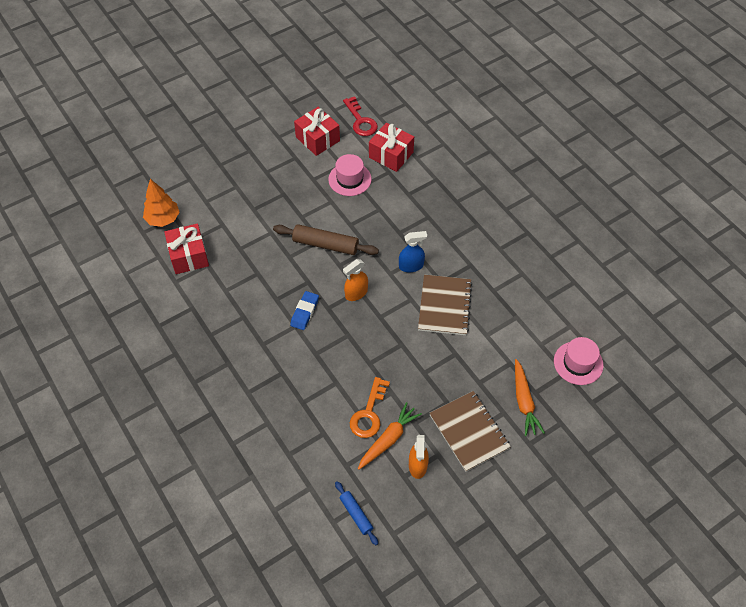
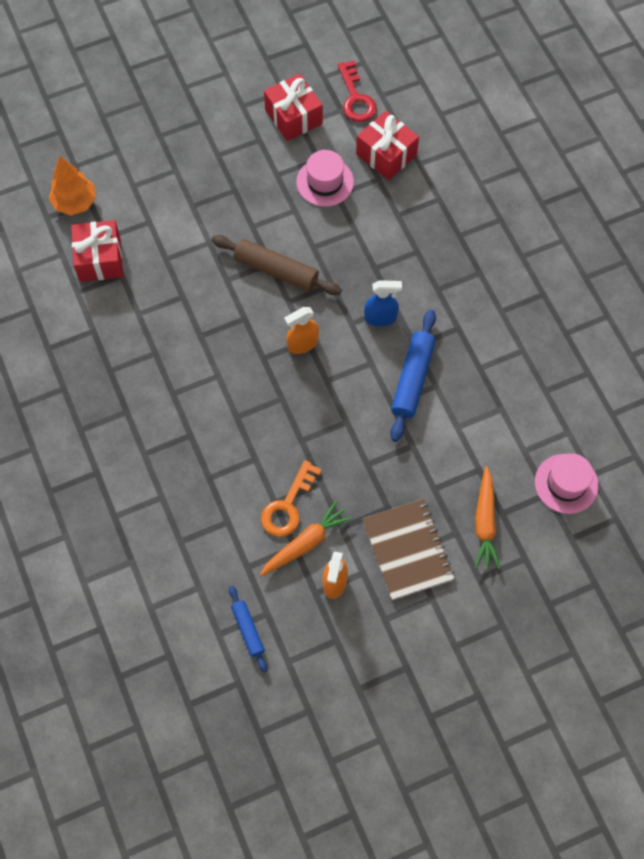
camera: 10 degrees right, 10 degrees up
(304, 312) = (233, 359): blue eraser -> none
(444, 306) = (412, 379): brown notebook -> blue rolling pin

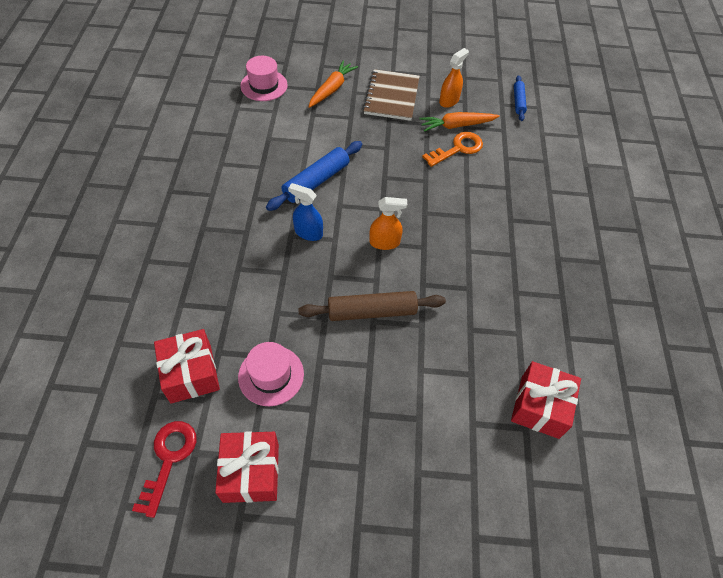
camera: 155 degrees left, 10 degrees down
(75, 202) = (548, 490): orange tree -> none
(276, 270) = (371, 311): brown rolling pin -> brown rolling pin turned 60 degrees counterclockwise

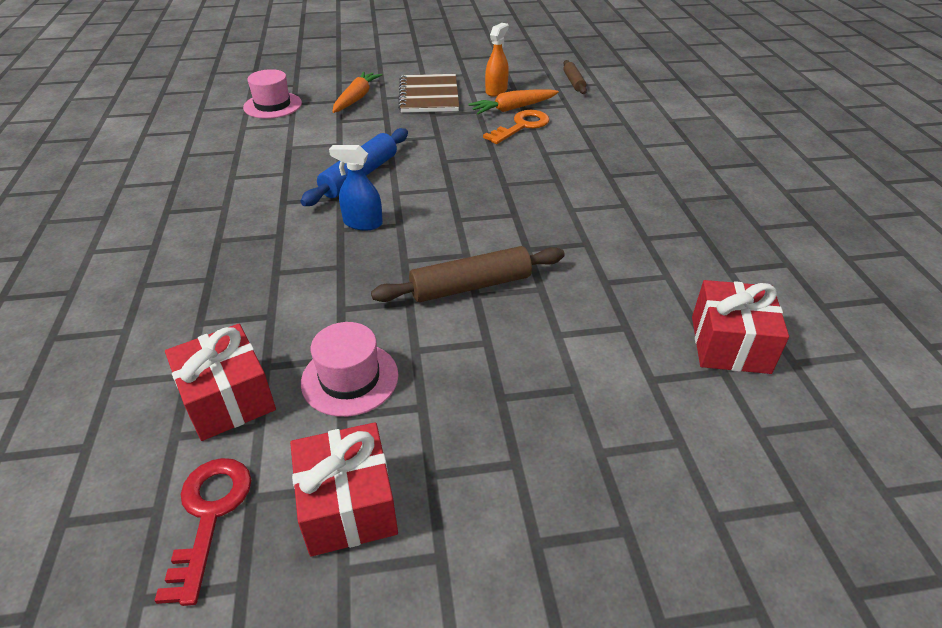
camera: 10 degrees left, 15 degrees down
(384, 242) = (464, 217): orange spray bottle -> none
(518, 102) = (574, 82): blue rolling pin -> brown rolling pin

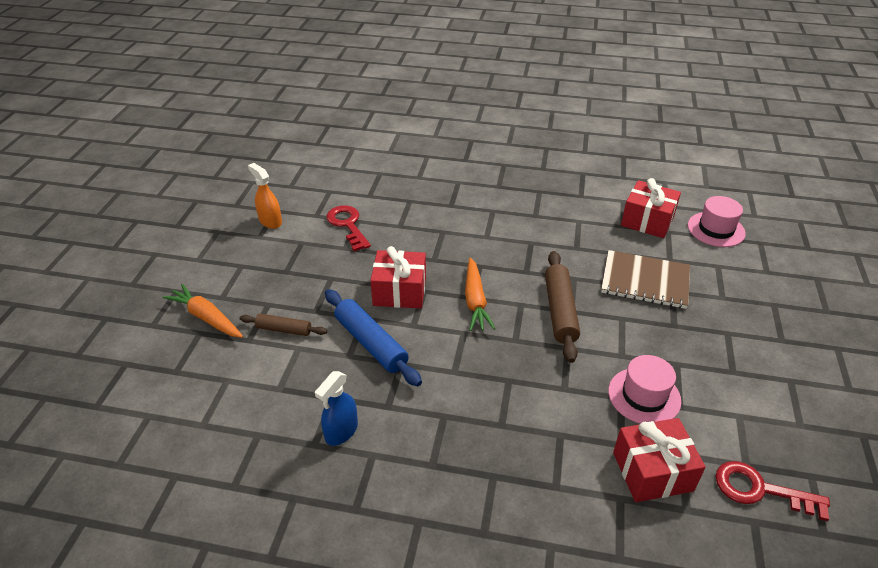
camera: 70 degrees left, 0 degrees up
(272, 105) = (166, 391): pink hat -> pink hat (716, 229)
(348, 505) = (754, 415): red gift -> red gift (399, 291)
(362, 223) = (451, 355): blue spray bottle -> blue spray bottle (341, 431)
(429, 95) = (244, 265): brown notebook -> brown notebook (645, 281)
(513, 108) = (312, 221): orange carrot -> orange carrot (475, 301)
(521, 126) = (348, 225): orange key -> red key
(574, 82) = (291, 175): brown rolling pin -> brown rolling pin (284, 329)

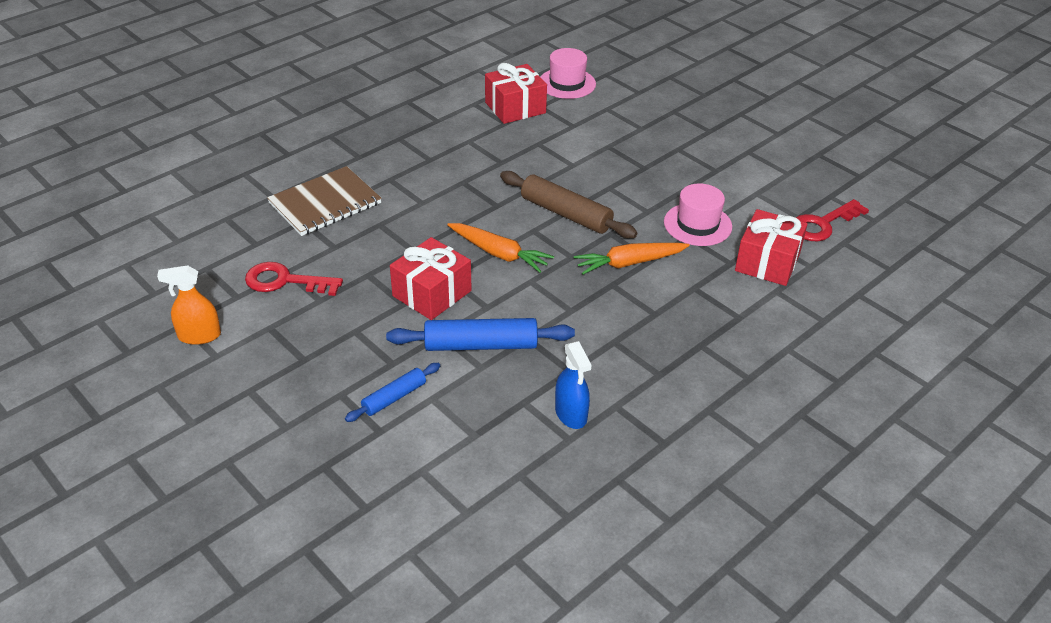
camera: 55 degrees left, 0 degrees up
(206, 317) = (306, 452): orange carrot -> orange carrot (629, 263)
(284, 329) = (394, 397): brown rolling pin -> blue rolling pin
(645, 281) = (582, 152): brown notebook -> brown notebook (325, 203)

